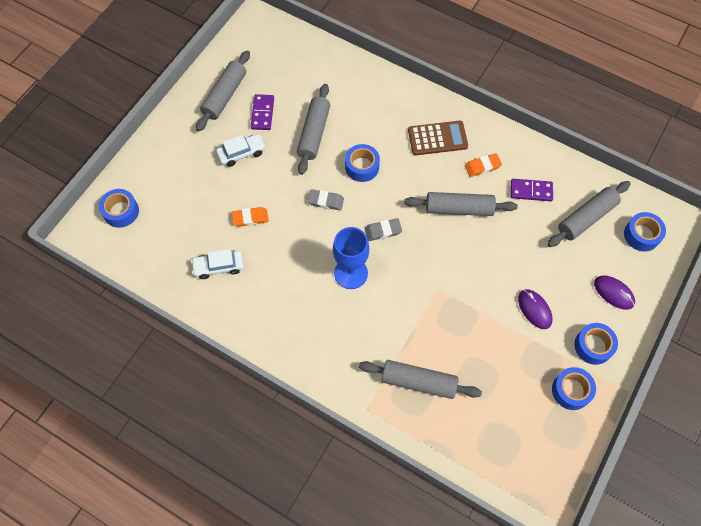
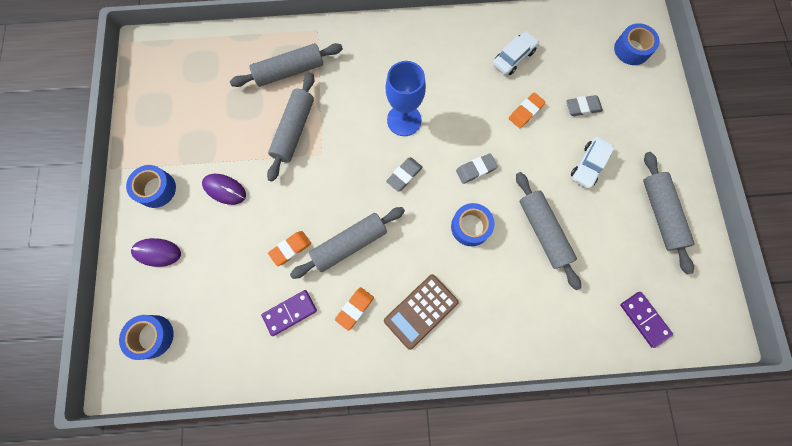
camera: 145 degrees right, 10 degrees up
(204, 194) = (582, 107): none -> grey eraser
(262, 113) = (608, 220): purple domino -> purple domino (644, 319)
(505, 232) = (290, 249): none -> orange eraser
(571, 390) = (160, 139): blue tape -> none
(586, 218) = (218, 318): grey rolling pin -> grey rolling pin (294, 130)

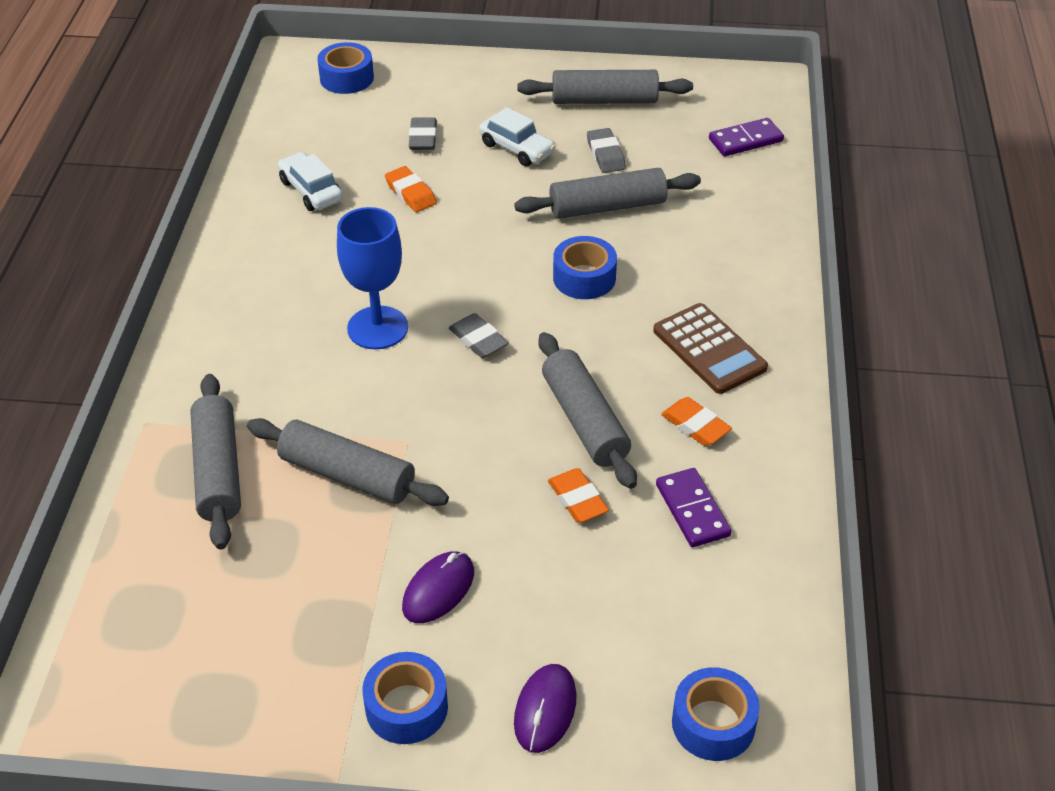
camera: 80 degrees left, 30 degrees down
(475, 169) = (491, 259): grey eraser -> grey eraser (605, 154)

